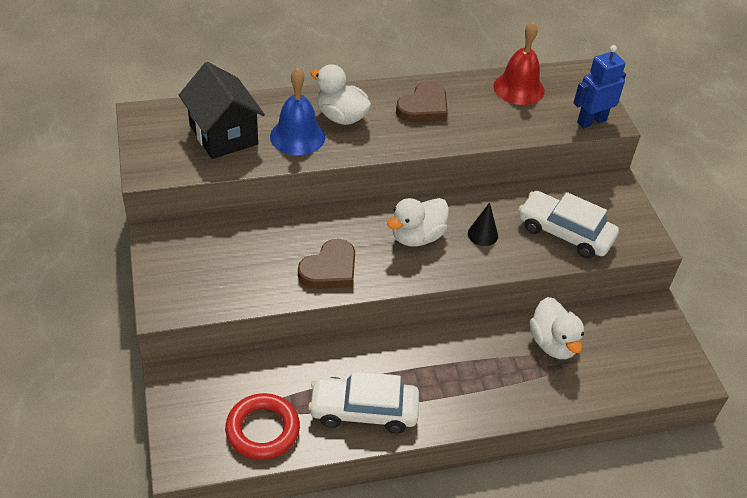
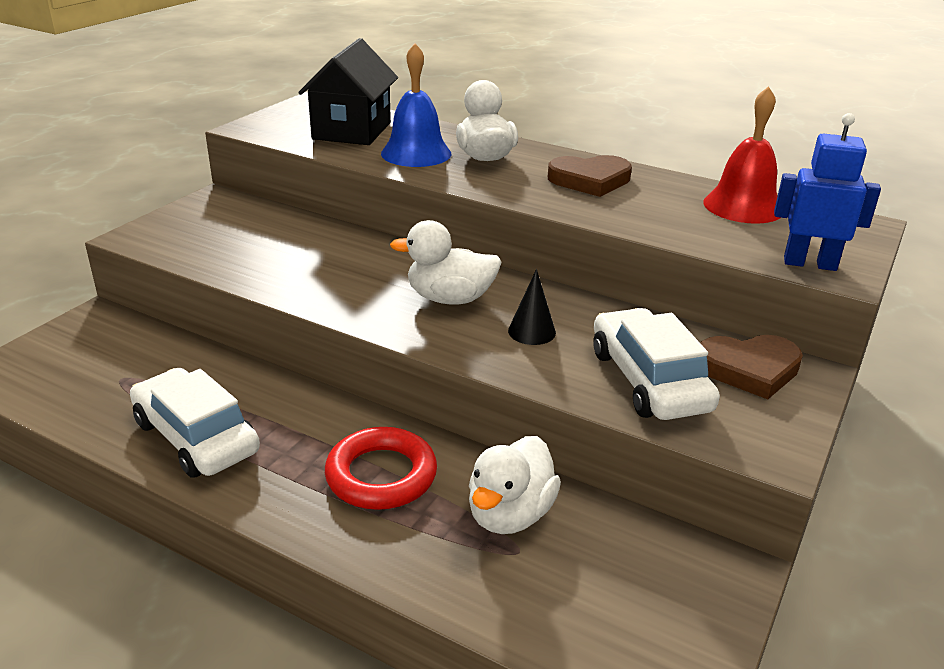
camera: 45 degrees right, 15 degrees down
(263, 430) = (88, 393): red ring -> red ring (381, 475)
(330, 269) = (316, 280): brown heart -> brown heart (749, 369)

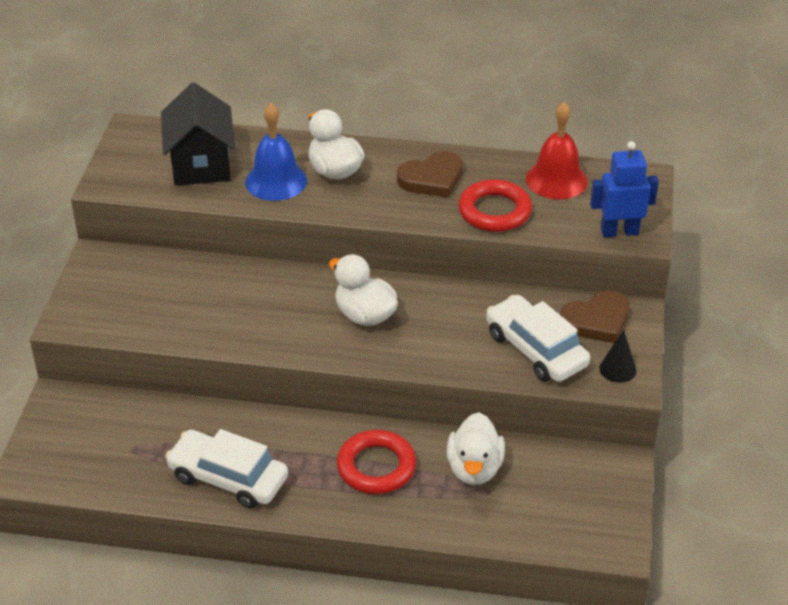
camera: 20 degrees left, 10 degrees up
(450, 299) = (365, 315): white duck -> white duck turned 60 degrees clockwise
(531, 331) = (439, 329): black cone -> black cone (617, 369)
(650, 217) = (494, 211): none -> red ring

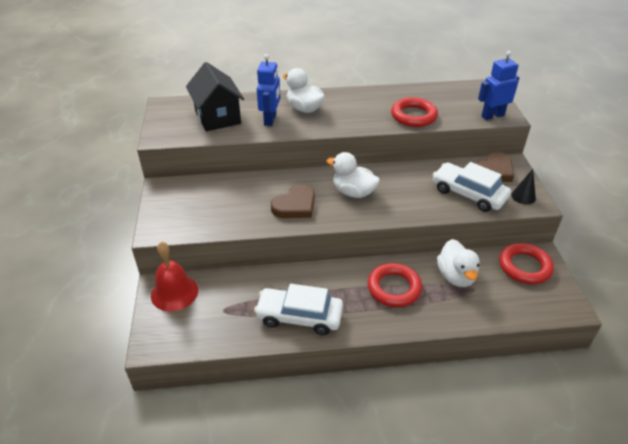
camera: 15 degrees left, 0 degrees up
(276, 181) = (270, 119): blue bell -> blue robot
(432, 179) = (366, 104): brown heart -> brown heart (295, 205)
(556, 180) = (438, 94): red bell -> red bell (174, 292)
(585, 476) = (524, 267): none -> red ring

